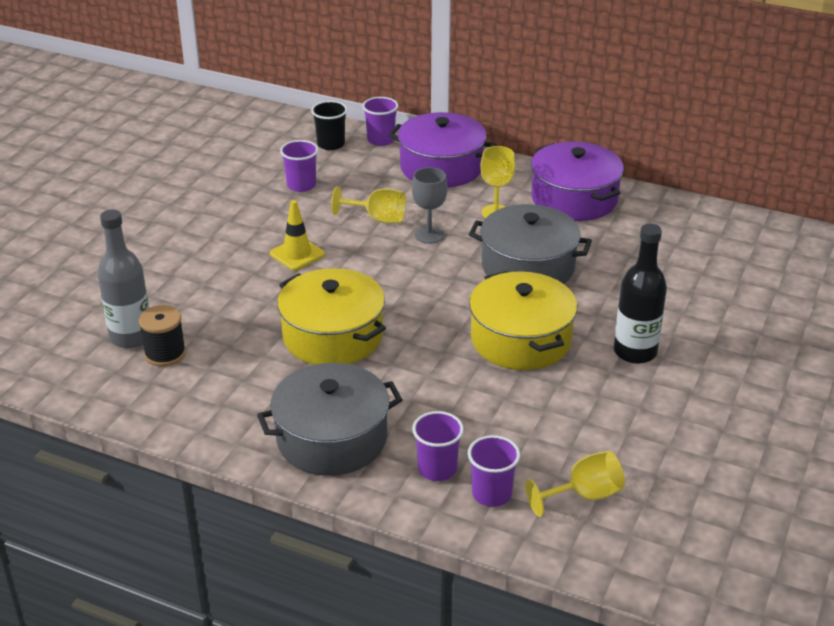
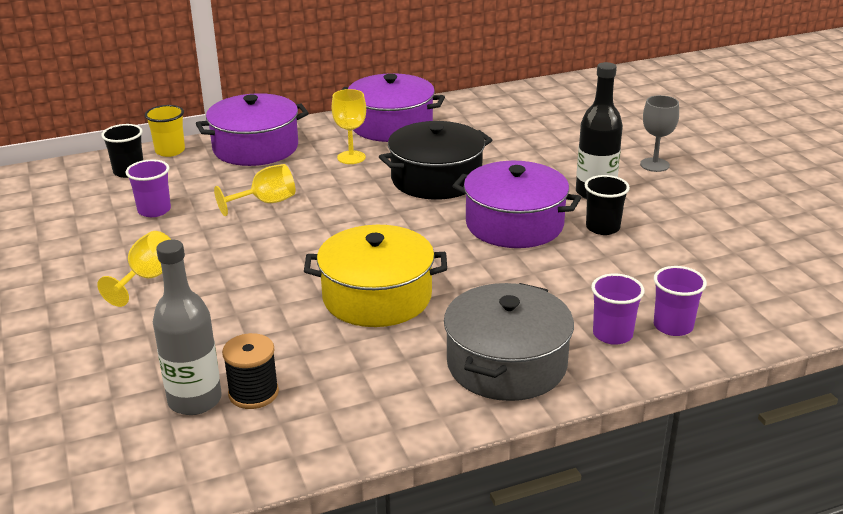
camera: 45 degrees left, 5 degrees down
(297, 254) = (241, 258): yellow traffic cone -> none
(381, 140) = (170, 151): purple cup -> yellow cup
(429, 235) = (327, 194): grey goblet -> grey goblet (654, 165)
(520, 340) = (514, 224): yellow pot -> purple pot
(528, 266) = (436, 179): grey pot -> black pot
(584, 495) = (723, 290): yellow goblet -> yellow goblet (147, 278)
(585, 385) = (602, 227): none -> black cup

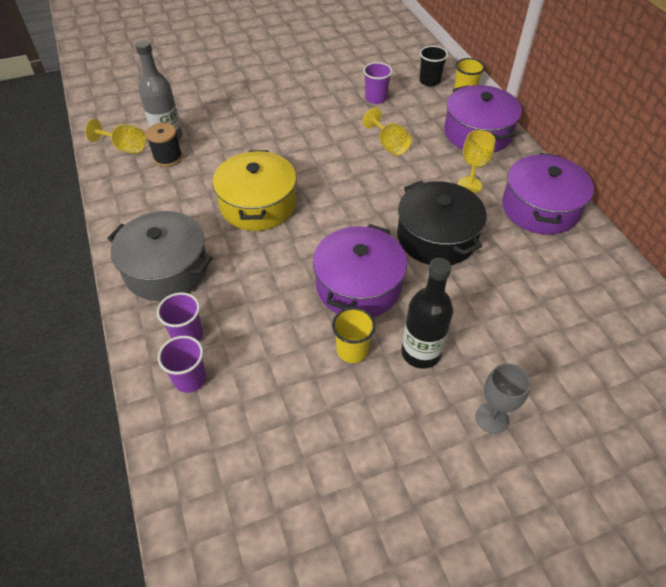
camera: 90 degrees right, 20 degrees up
(147, 278) = (292, 106): yellow goblet -> yellow goblet (125, 148)
(602, 227) = (352, 350): black cup -> yellow cup

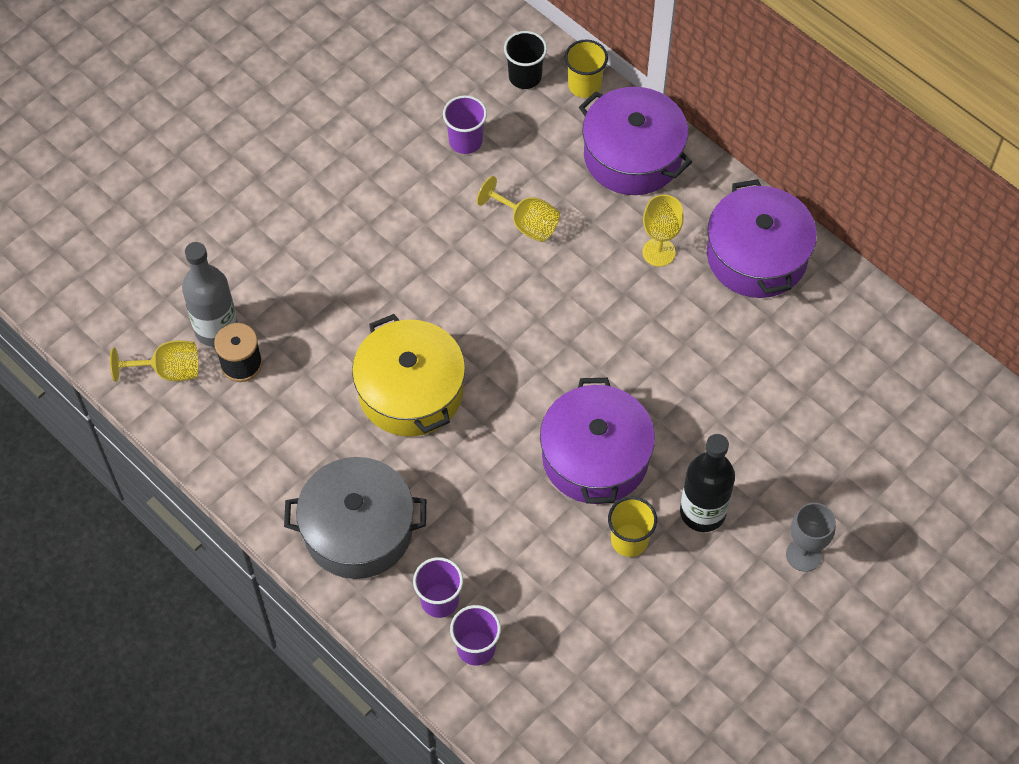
camera: 25 degrees left, 10 degrees up
(436, 237) = (653, 351): black pot -> none

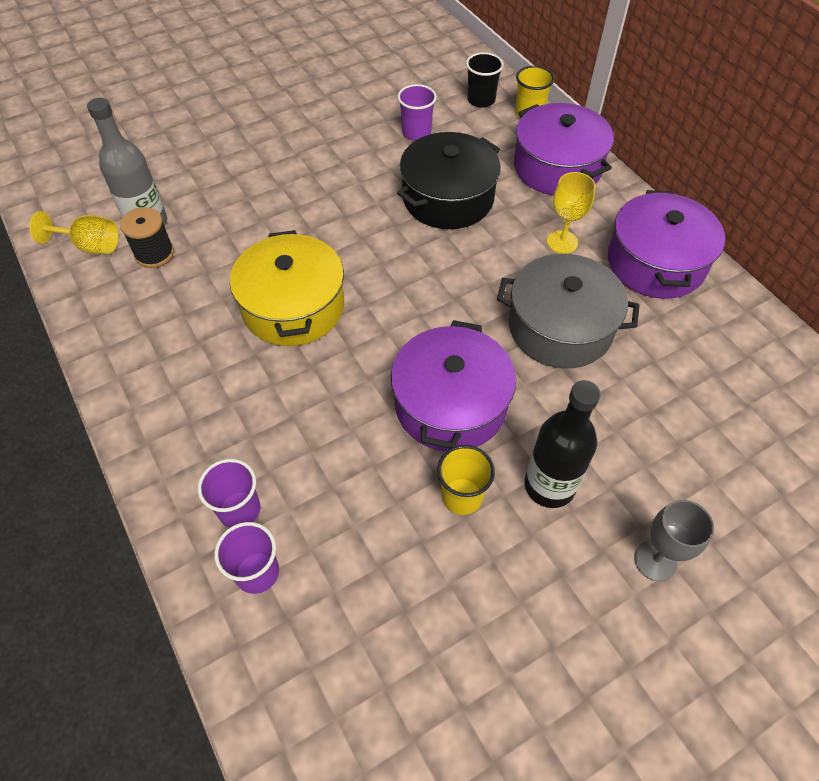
camera: 15 degrees right, 5 degrees down
(358, 530) = (189, 418): grey pot -> grey pot (560, 327)
(526, 223) = (448, 198): yellow goblet -> black pot

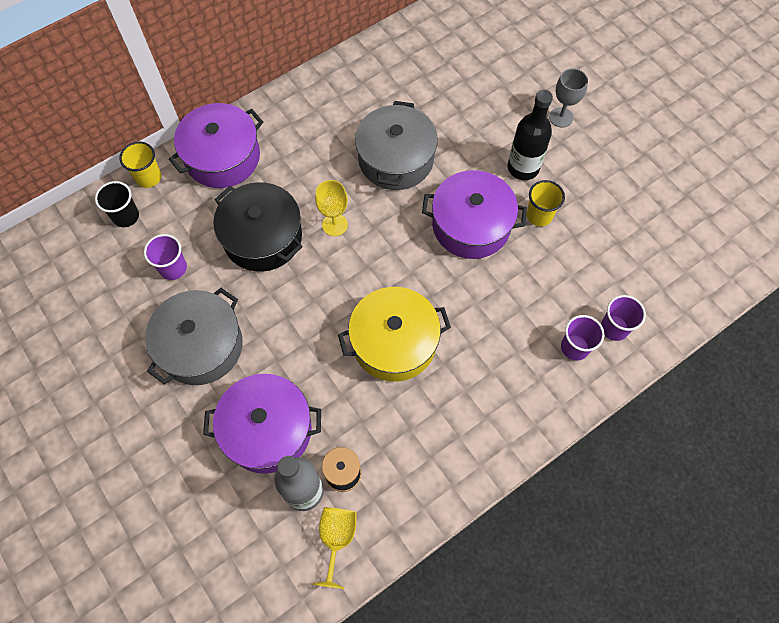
camera: 95 degrees left, 10 degrees up
(324, 152) = (201, 346): none -> grey pot
(562, 242) = (310, 156): yellow goblet -> yellow goblet (334, 225)
(655, 263) = (328, 98): purple pot -> purple pot (267, 430)

